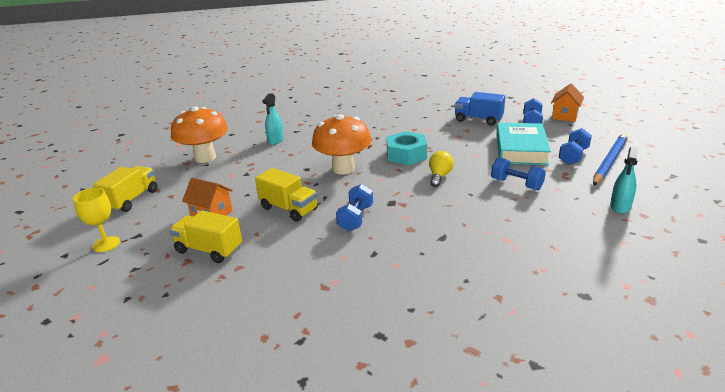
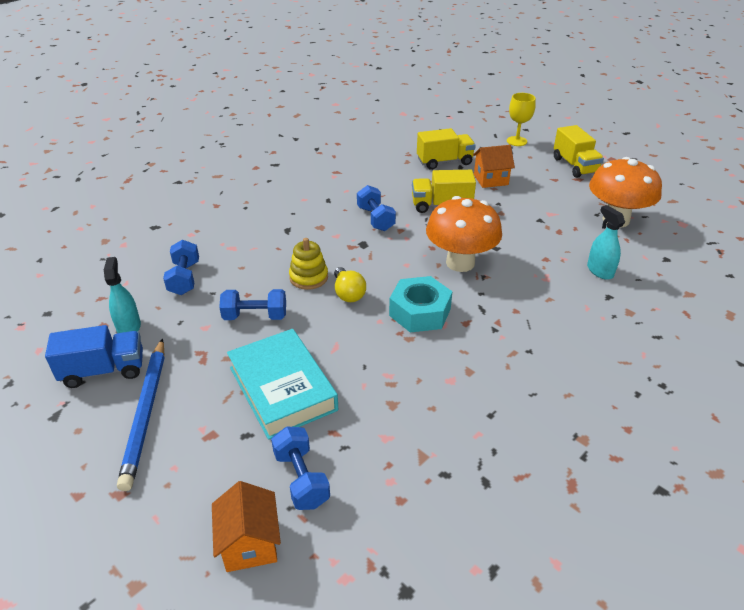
camera: 140 degrees right, 10 degrees up
(458, 194) = (308, 277): none -> yellow stacking toy
(478, 120) = (398, 447): blue truck -> blue truck (104, 370)
(573, 156) = (201, 403): blue dumbbell -> blue dumbbell (184, 278)

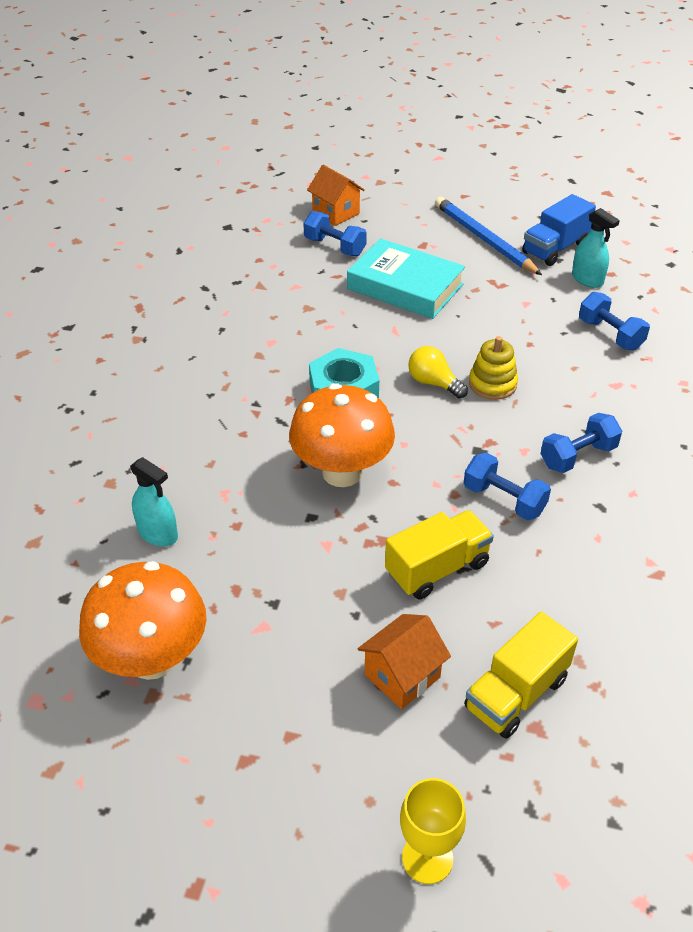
camera: 150 degrees right, 5 degrees up
(255, 316) = (495, 328): blue dumbbell -> blue dumbbell (578, 456)
(575, 166) = (266, 809): yellow truck -> none

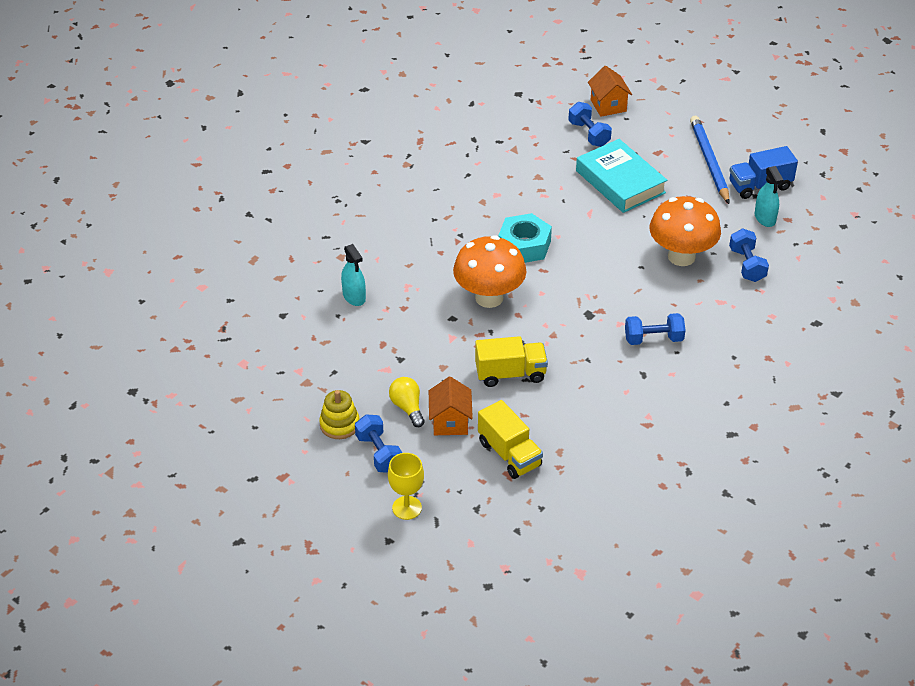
camera: 25 degrees right, 0 degrees up
(152, 659) = (315, 364): orange mushroom -> orange mushroom (681, 256)
(402, 676) = (450, 422): orange house -> orange house turned 75 degrees counterclockwise
(433, 383) = (590, 259): yellow light bulb -> yellow light bulb (407, 407)
(492, 384) = (631, 273): yellow stacking toy -> yellow stacking toy (339, 424)
(504, 499) = (582, 349): blue dumbbell -> blue dumbbell (379, 453)
(516, 693) = (509, 454): yellow truck -> yellow truck turned 105 degrees counterclockwise

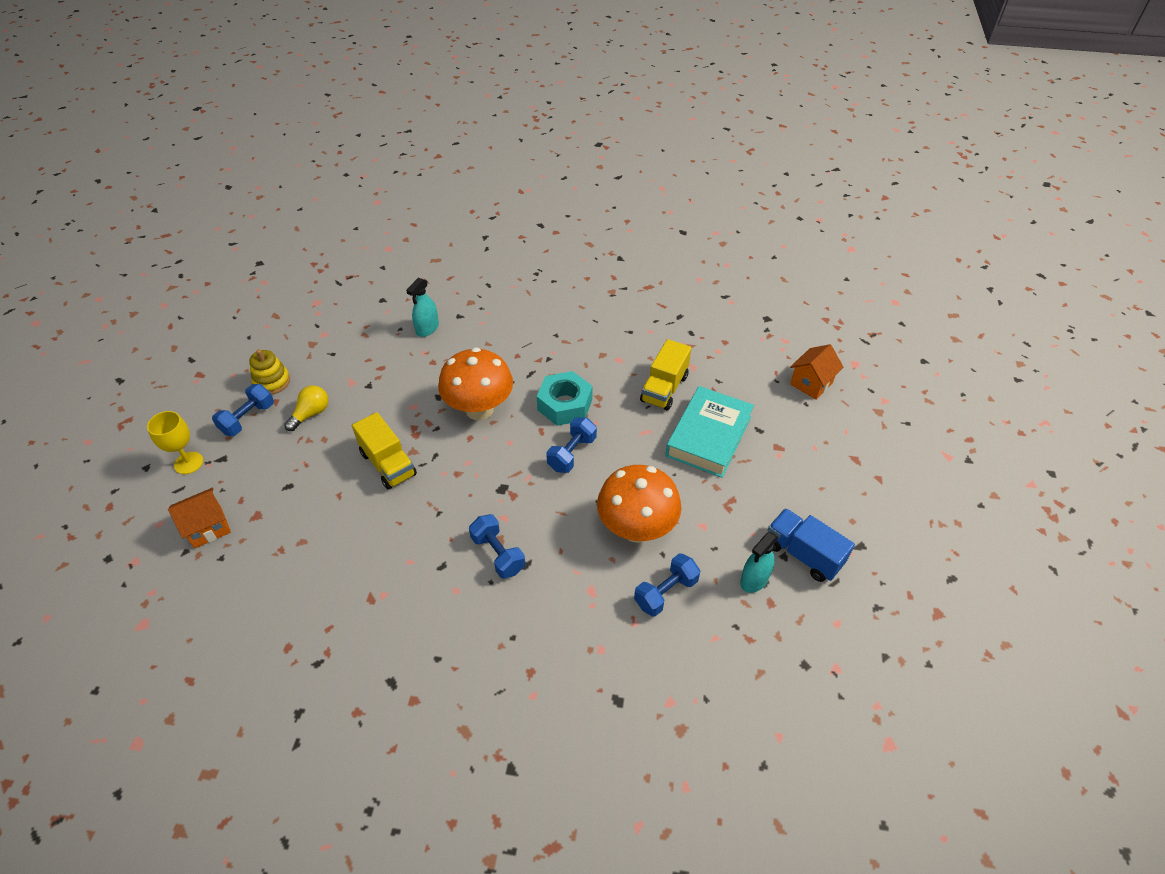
camera: 60 degrees right, 5 degrees up
(450, 422) = (306, 448): orange house -> orange house (208, 527)
(509, 454) = (283, 505): yellow truck -> yellow truck (664, 388)
(589, 134) = (757, 386): blue dumbbell -> blue dumbbell (572, 453)
(709, 161) = (802, 494): blue pencil -> none

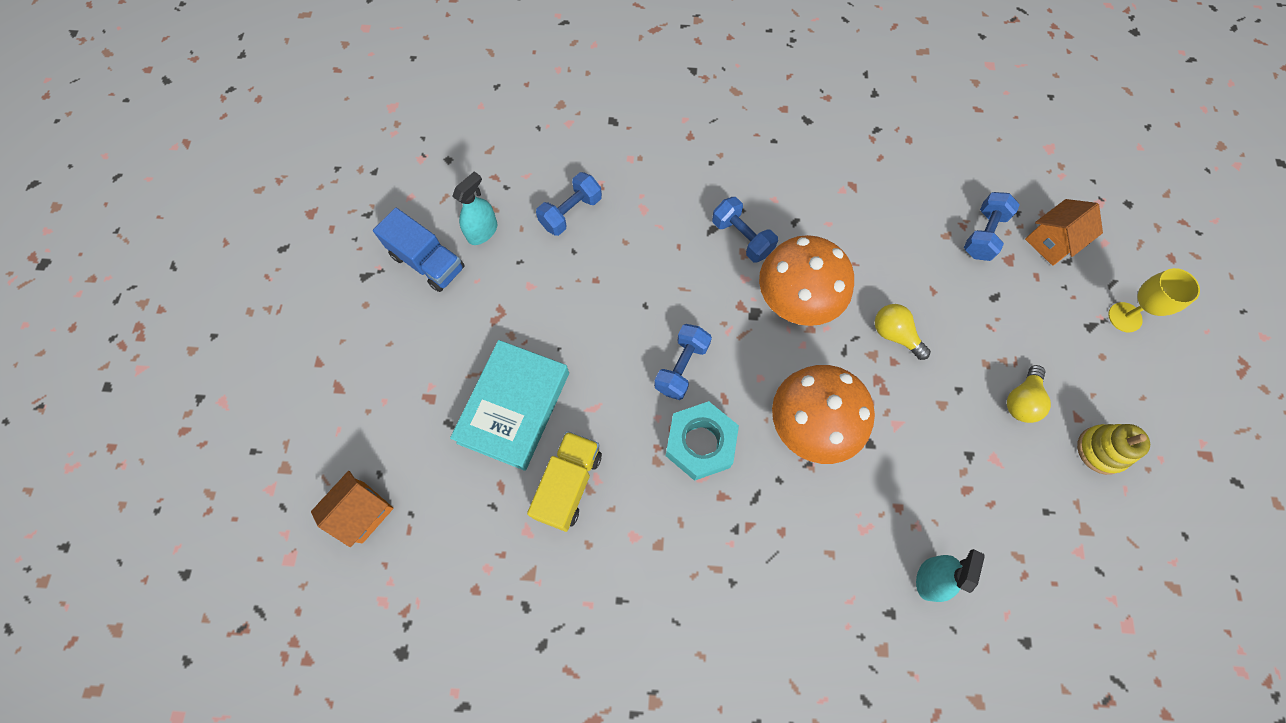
camera: 175 degrees right, 20 degrees up
(248, 419) = (1095, 386): blue dumbbell -> blue dumbbell (983, 234)
(388, 464) = (894, 335): yellow truck -> yellow light bulb
(636, 529) = (601, 276): orange mushroom -> orange mushroom (795, 302)

